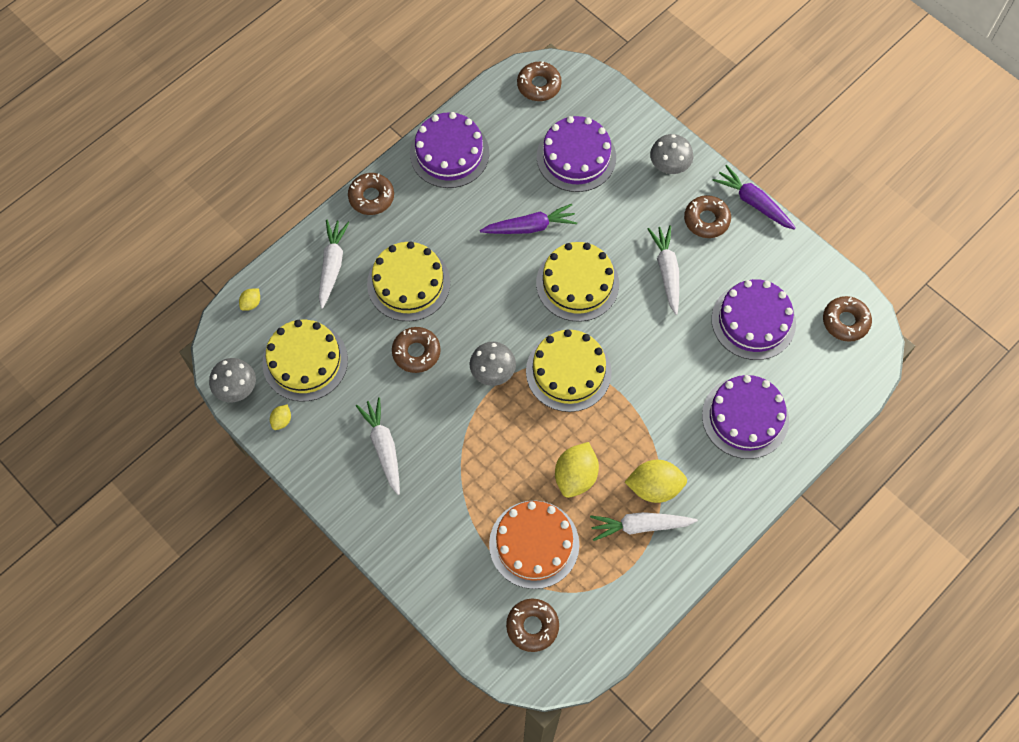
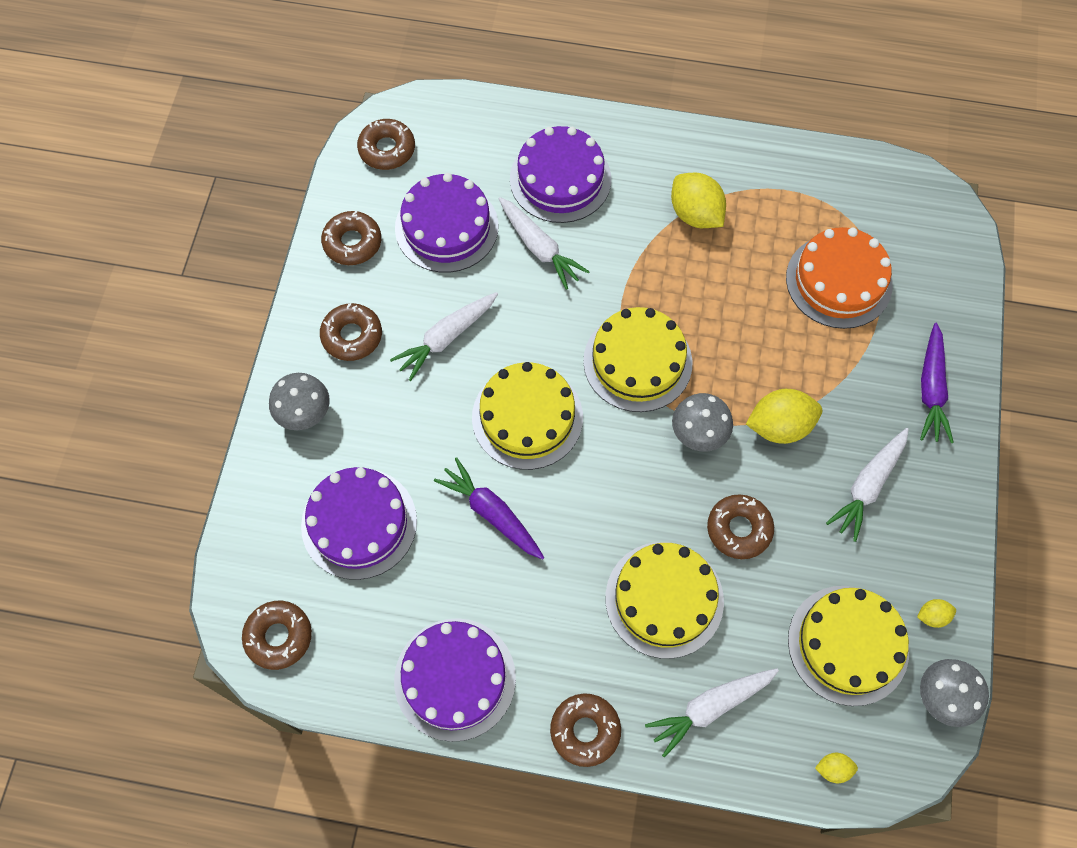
camera: 125 degrees left, 0 degrees up
(532, 626) = (912, 235): brown donut -> brown donut (352, 243)
(575, 476) = (742, 287): yellow lemon -> yellow lemon (779, 426)
(640, 526) = (743, 204): white carrot -> white carrot (539, 248)
(753, 202) = (296, 303): purple carrot -> purple carrot (931, 389)

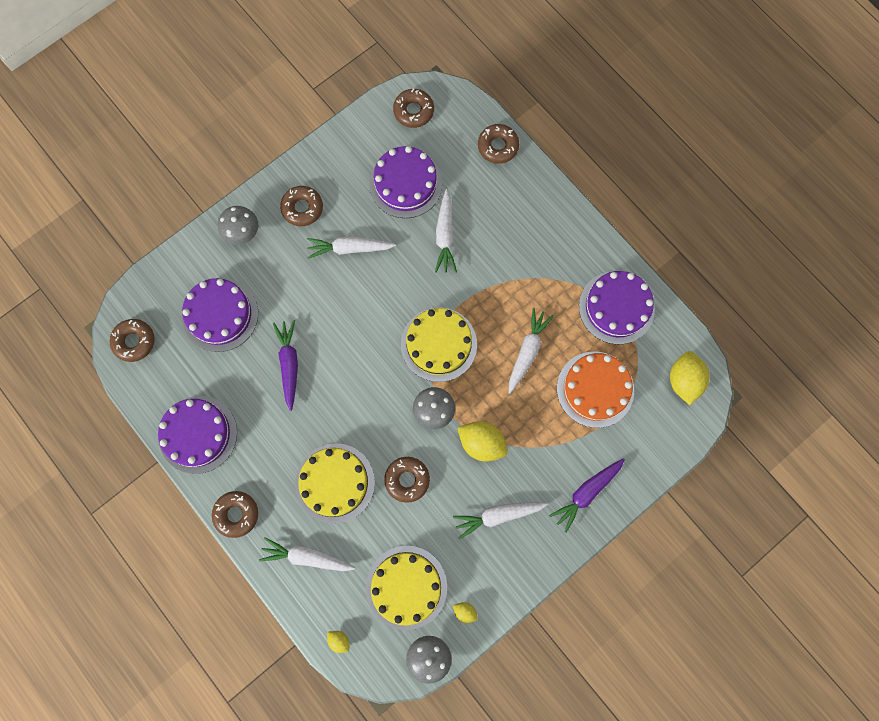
camera: 40 degrees right, 10 degrees up
(352, 243) = (348, 154): brown donut -> brown donut (498, 146)
(527, 417) = (353, 327): yellow cake -> none
(560, 179) = (493, 203): purple cake -> purple cake (616, 307)
(695, 214) = (550, 284): yellow lemon -> yellow lemon (683, 380)
(736, 297) = (527, 351): none -> white carrot

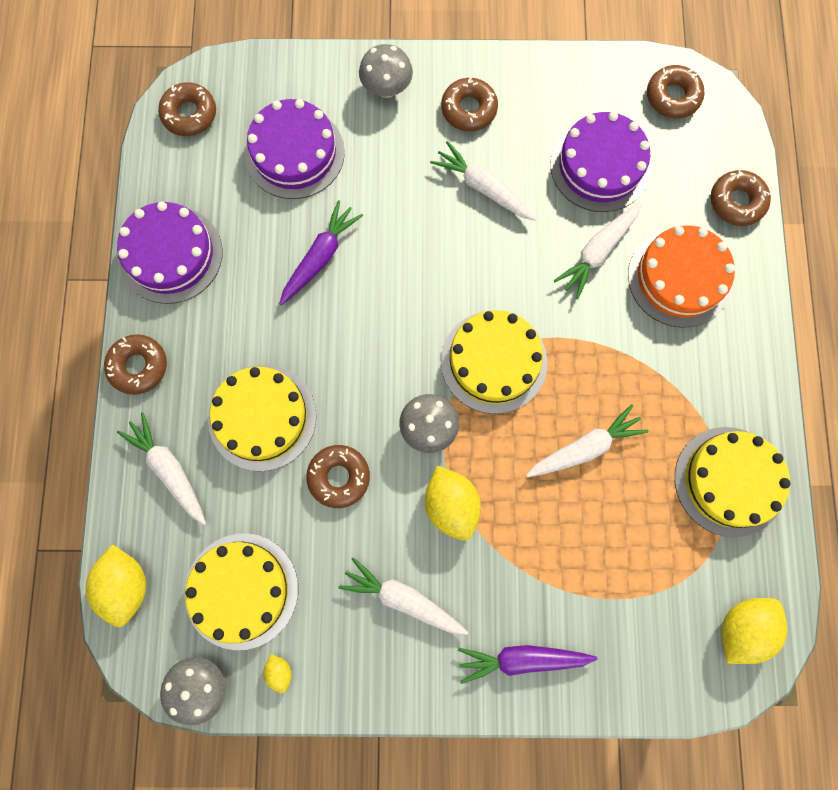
camera: 40 degrees right, 0 degrees up
(339, 640) = (127, 585): yellow lemon -> yellow lemon, size x2.06
(595, 389) = (628, 552): orange cake -> orange cake (679, 278)
(616, 307) = (729, 481): purple cake -> yellow cake

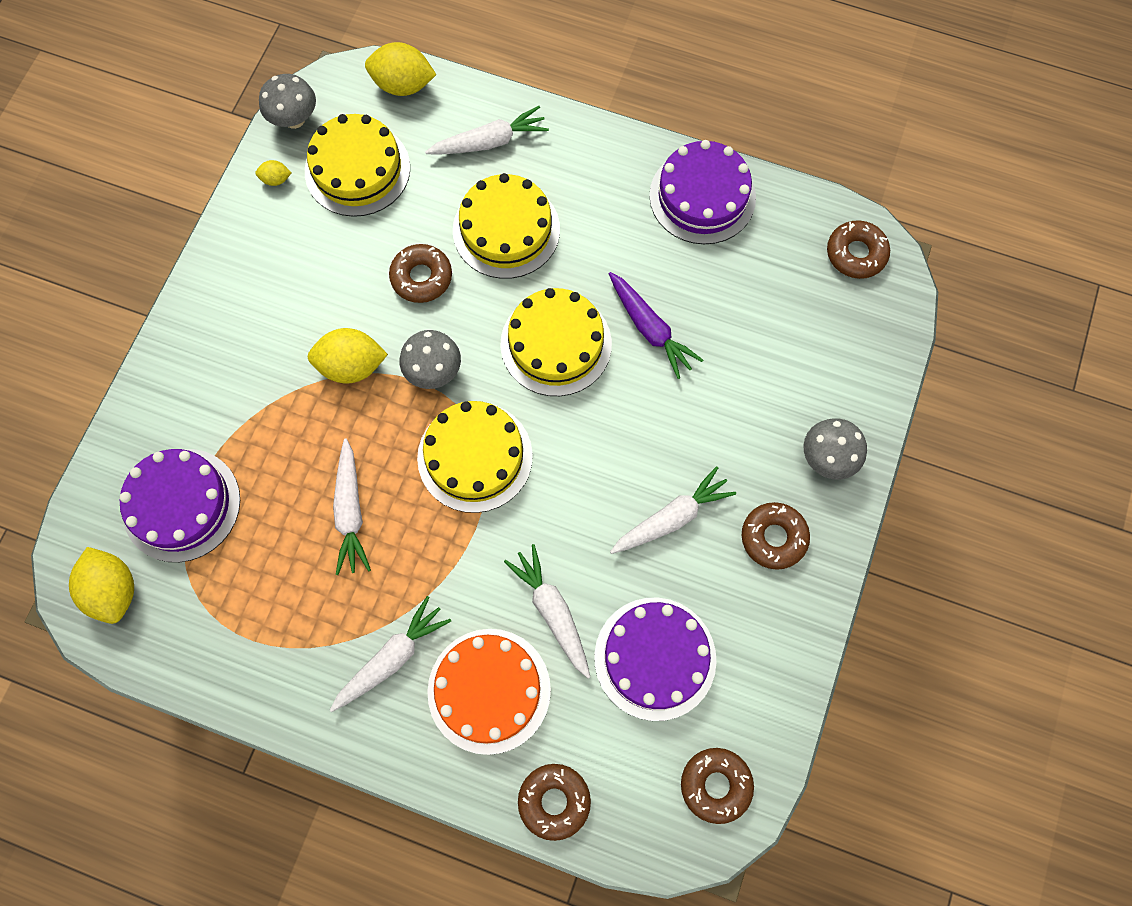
camera: 110 degrees right, 5 degrees down
(138, 366) = (598, 141): brown donut -> none
(294, 153) = (778, 340): purple cake -> purple cake (181, 504)
(403, 599) = (288, 296): white carrot -> white carrot (392, 658)
(522, 659) = (188, 378): purple carrot -> none
(729, 481) = (253, 643): yellow cake -> yellow cake (556, 344)

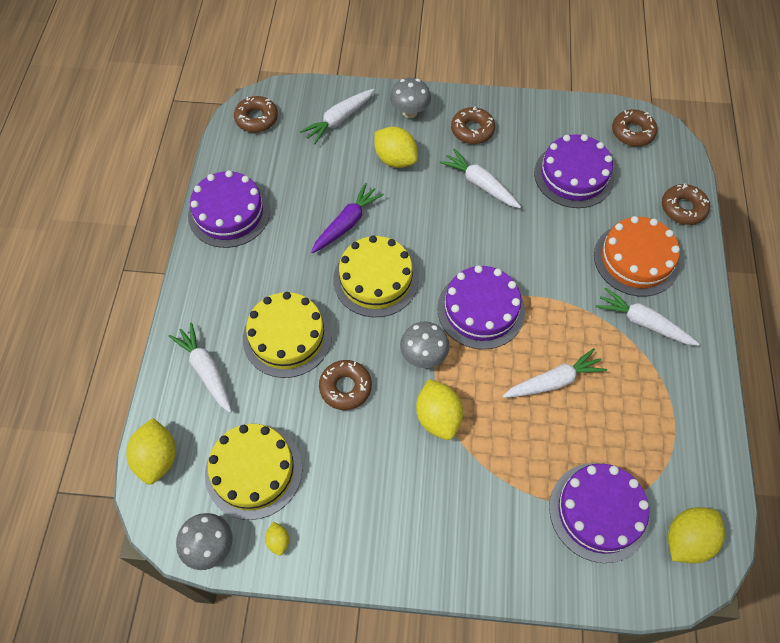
camera: 105 degrees left, 10 degrees down
(475, 456) = (481, 309): yellow cake -> purple cake
(552, 611) = (569, 236): white carrot -> white carrot (339, 120)
(743, 416) = (395, 159): none -> yellow lemon

